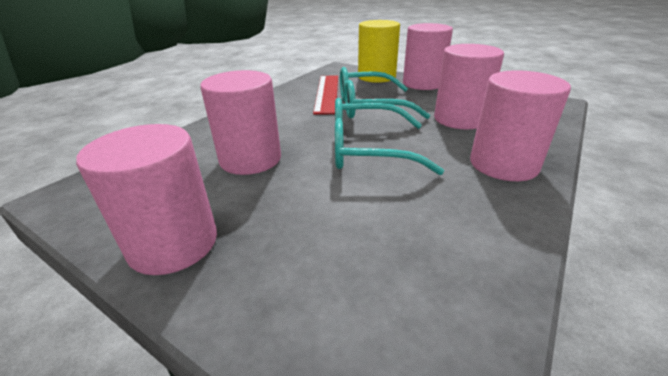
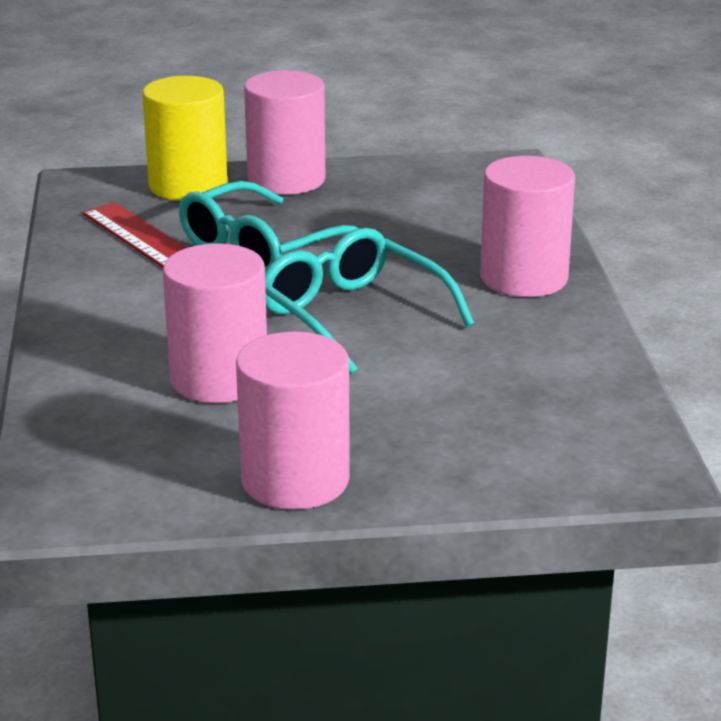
camera: 40 degrees left, 5 degrees down
(366, 150) = (351, 315): turquoise glasses -> turquoise glasses turned 90 degrees clockwise
(460, 119) = (413, 231): pink cylinder -> none

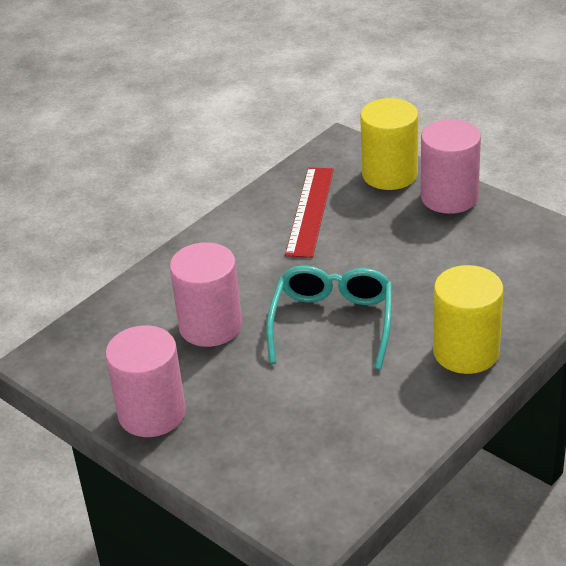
camera: 50 degrees right, 10 degrees up
(259, 250) = (356, 245): turquoise glasses -> none
(523, 278) = (466, 352): pink cylinder -> yellow cylinder

